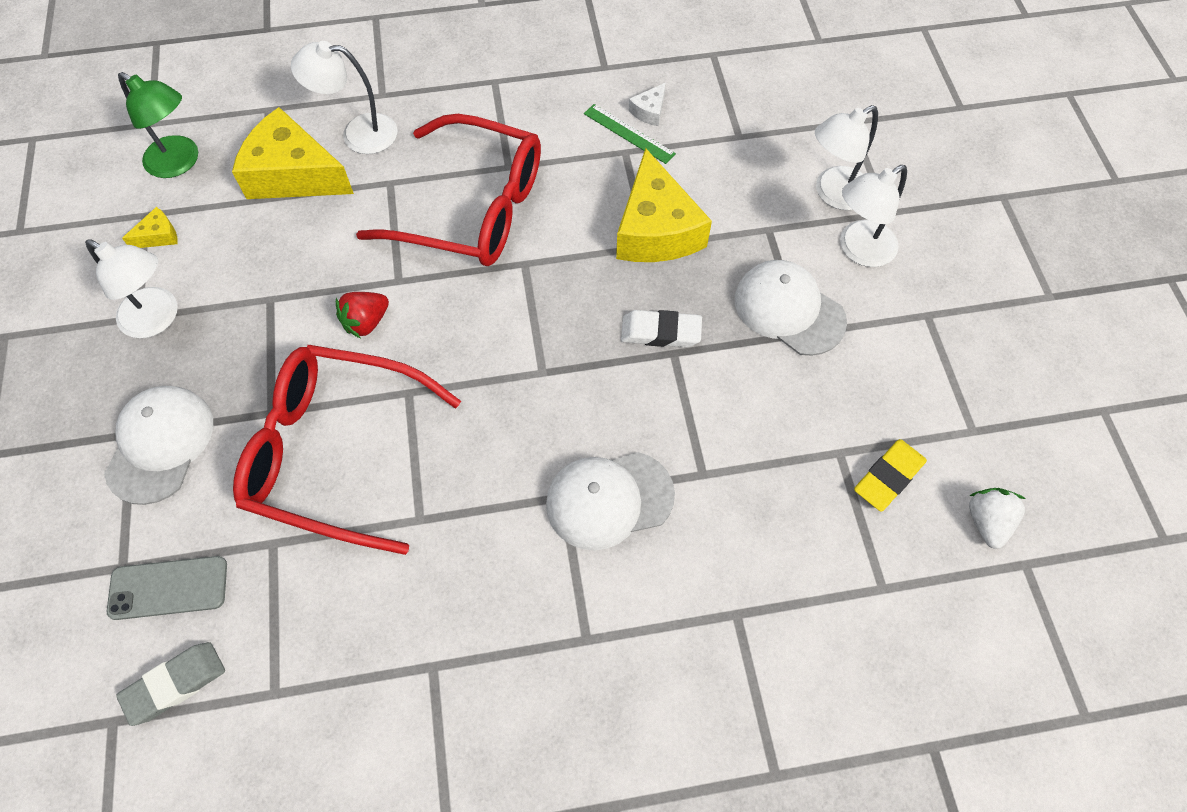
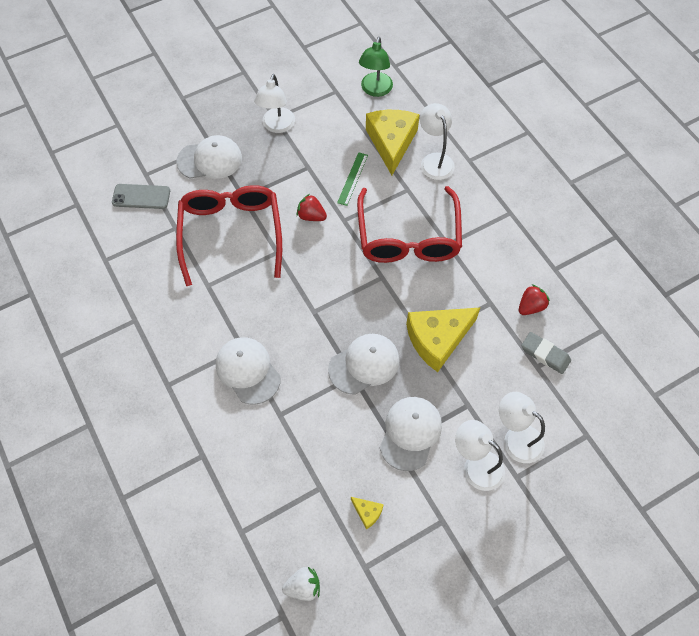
camera: 70 degrees right, 0 degrees up
(159, 236) = (325, 103): yellow cheese -> yellow cheese (367, 512)
(168, 588) = (141, 196): grey phone -> grey phone turned 60 degrees counterclockwise
(175, 684) = (98, 220): grey eraser -> grey eraser (545, 354)
(629, 133) = (506, 300): green ruler -> green ruler (352, 178)
(649, 111) = (530, 306): white cheese -> red strawberry
(660, 332) = (364, 364): white eraser -> white cap
(888, 477) = (313, 520): yellow eraser -> none

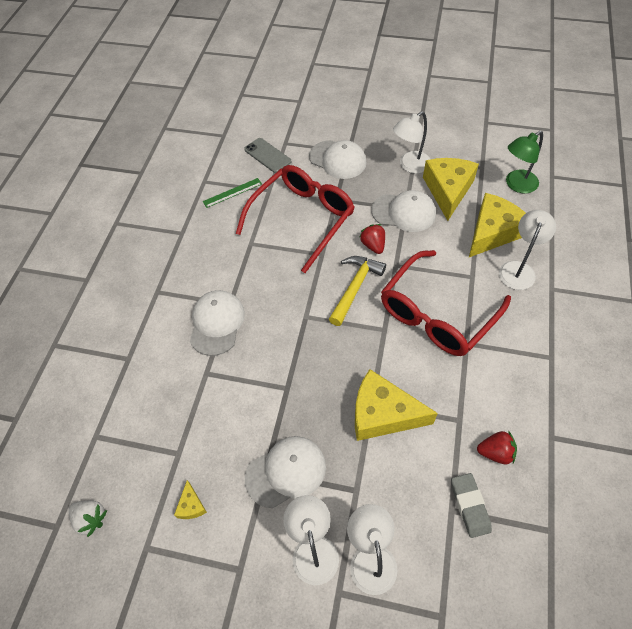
camera: 45 degrees right, 5 degrees down
(327, 129) = (448, 191): none -> yellow cheese
(330, 261) = (355, 288): none -> yellow hammer
(352, 178) = (433, 239): green ruler -> green ruler (232, 192)
(364, 364) = (304, 386): white cap -> white cap (404, 212)

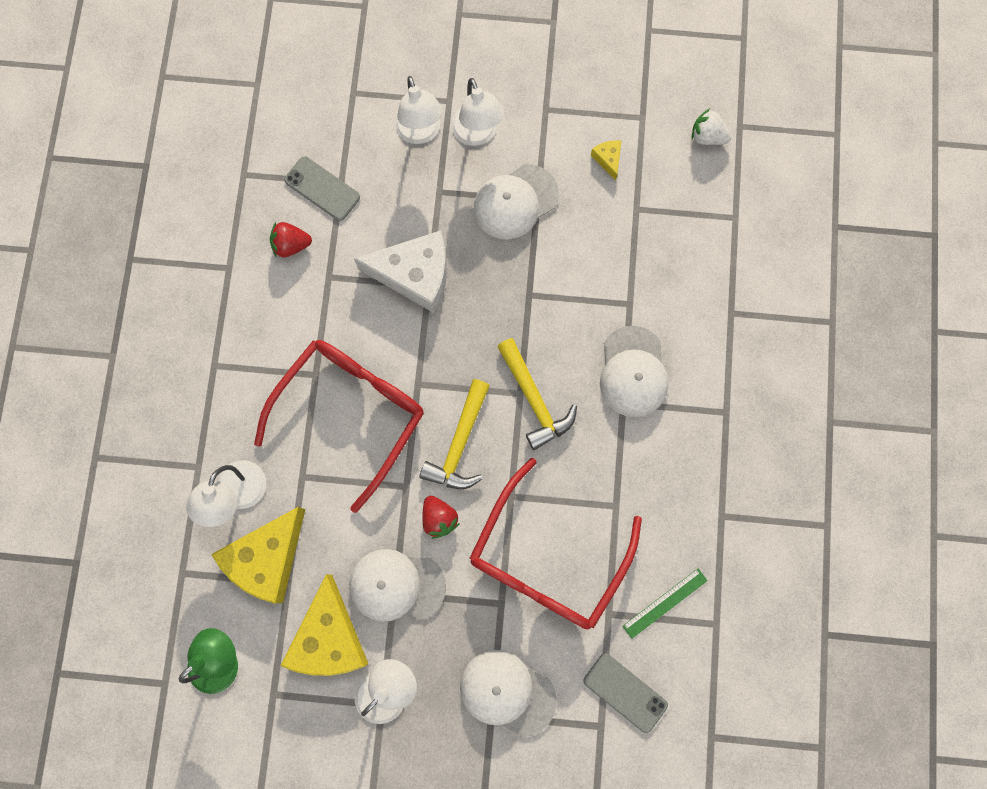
camera: 170 degrees right, 20 degrees up
(295, 311) = (534, 399): none -> yellow hammer
(383, 414) = (415, 275): yellow cheese -> white cheese
(469, 506) = (322, 188): grey eraser -> grey phone

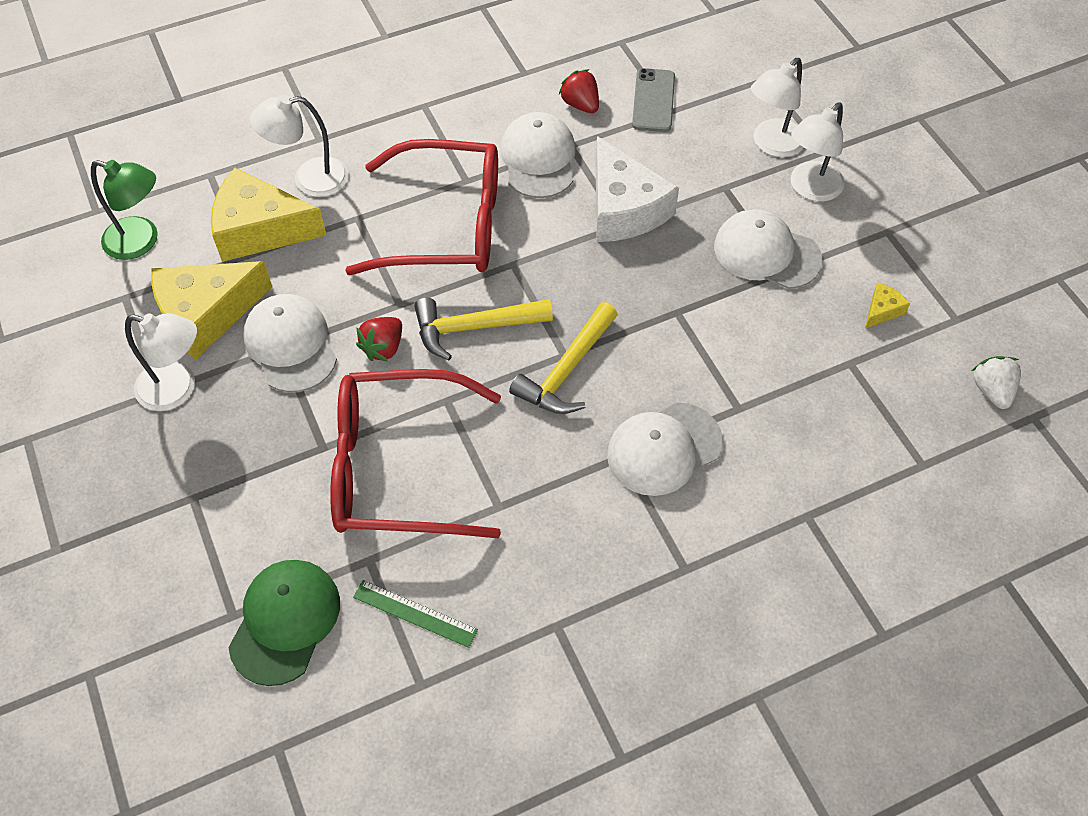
camera: 60 degrees right, 20 degrees down
(507, 692) = (226, 500): white cap -> white cap (538, 159)
(625, 692) = (285, 622): grey phone -> green cap

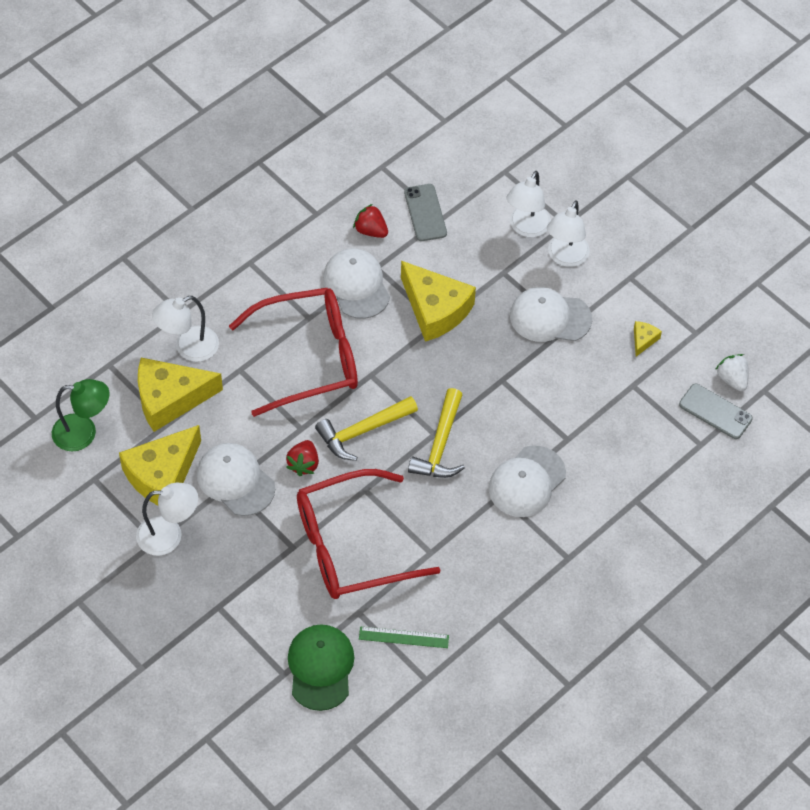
camera: 20 degrees left, 0 degrees up
(624, 208) = (435, 309): white cheese -> yellow cheese
(956, 427) = (715, 412): none -> grey phone

